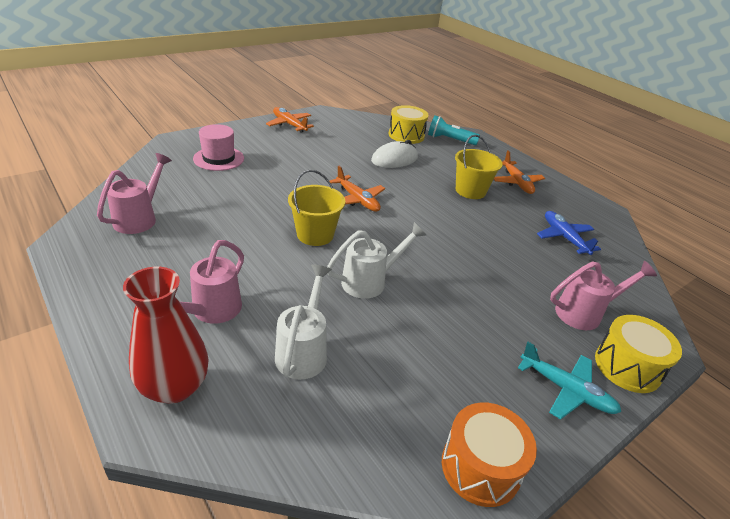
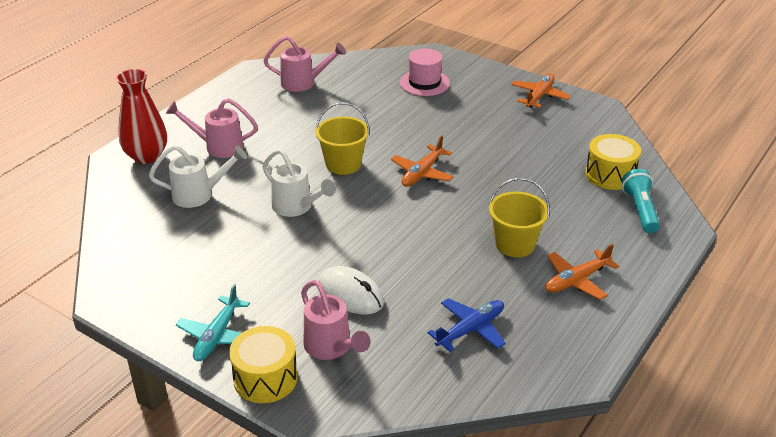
camera: 75 degrees right, 0 degrees up
(394, 159) = (534, 178): white mouse -> white mouse (350, 294)
(480, 467) = (126, 293): orange drum -> none

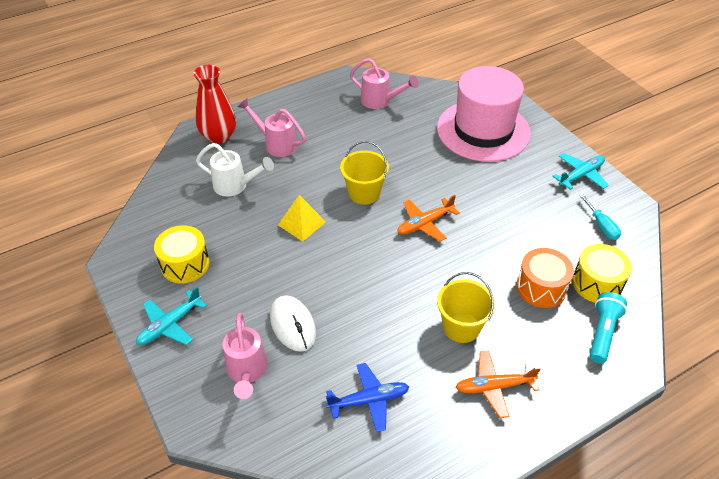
camera: 25 degrees right, 10 degrees up
(265, 378) = (181, 380): yellow drum -> yellow drum (185, 264)
(296, 207) = (301, 223): white watering can -> yellow pyramid
(424, 83) = (483, 130): pink hat -> pink hat, size x1.99
(539, 96) = (580, 175): orange plane -> turquoise plane
(564, 192) = (541, 287): none -> orange drum
(584, 130) = (601, 226): none -> turquoise screwdriver

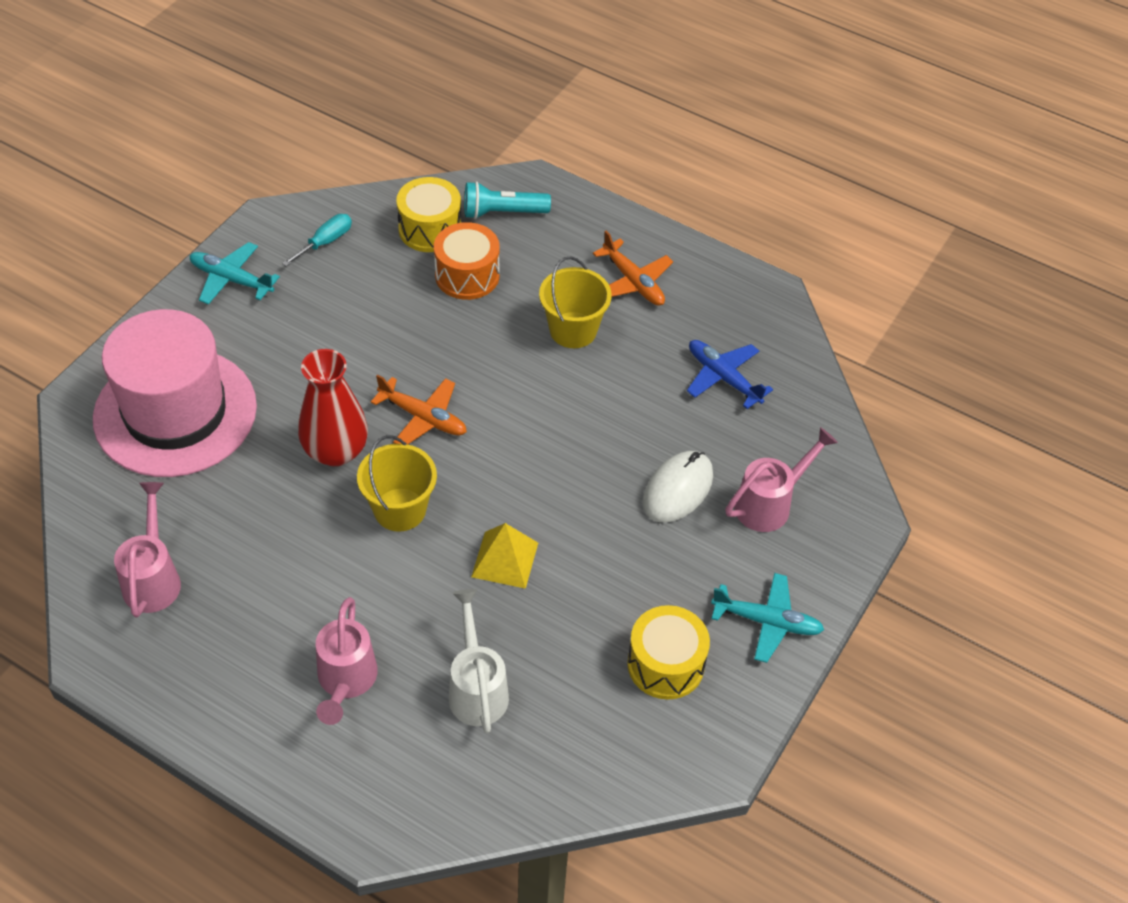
camera: 120 degrees left, 5 degrees up
(219, 136) = (369, 785): red vase -> red vase (336, 451)

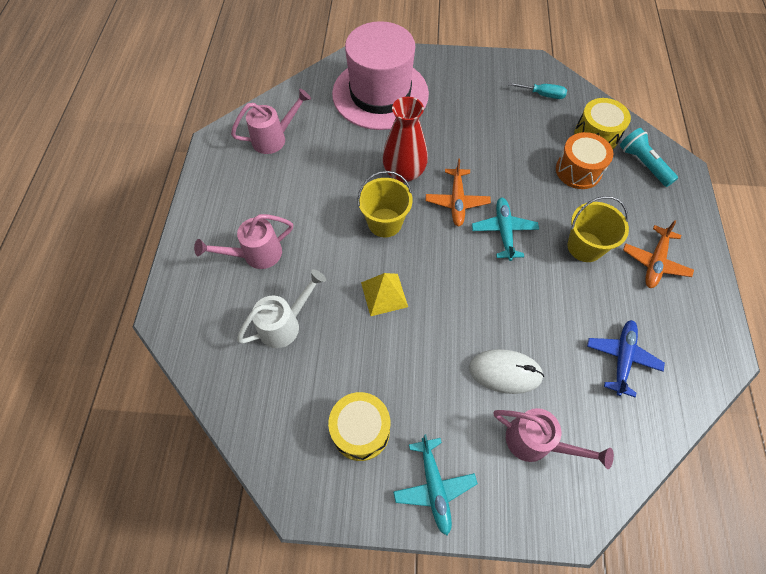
camera: 65 degrees right, 10 degrees up
(231, 279) = (482, 71): turquoise plane -> turquoise plane (504, 231)

